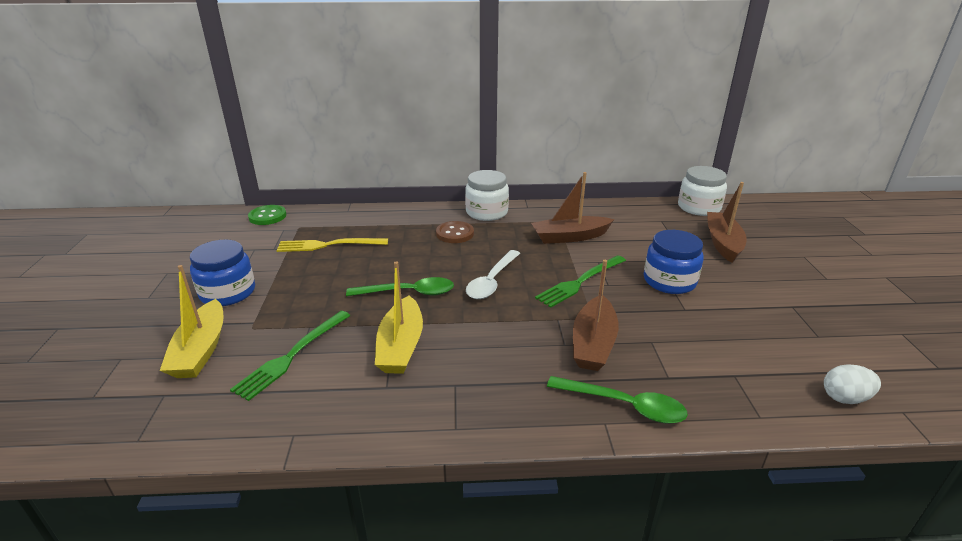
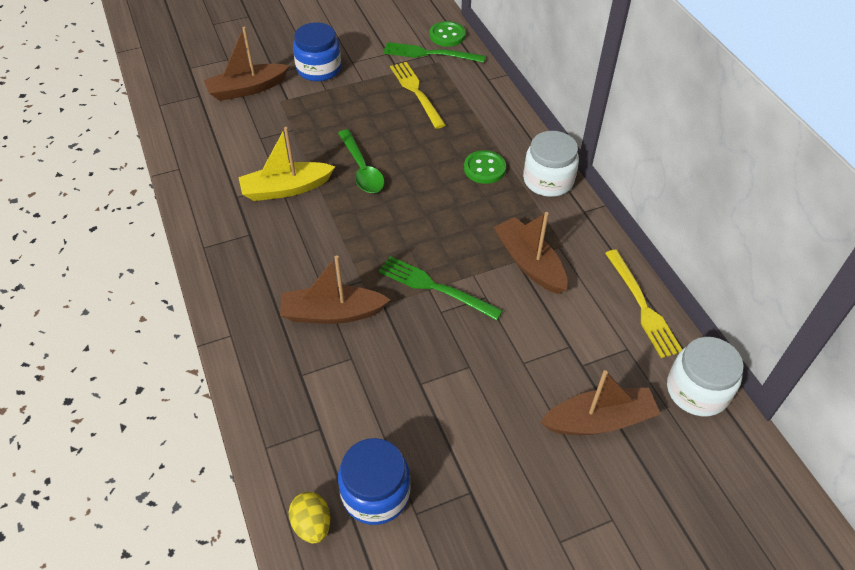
camera: 70 degrees right, 20 degrees up
(201, 350) = (247, 89): yellow boat -> brown boat
(292, 356) = (255, 135): green fork -> green fork (429, 54)
(455, 234) = (484, 168): brown button -> green button
(491, 281) = (405, 219): white spoon -> none
(625, 208) = (642, 306): none -> yellow fork
(625, 405) = (254, 346): green spoon -> none
(669, 281) = (472, 366): blue jar -> blue jar (375, 493)
(845, 398) = (312, 524): white egg -> yellow egg

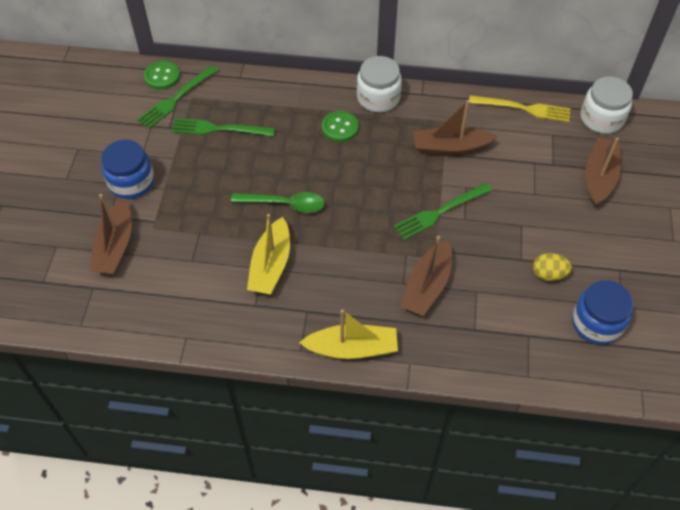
camera: 60 degrees left, 5 degrees up
(224, 283) = (352, 348): none -> yellow boat
(312, 524) = (604, 370): yellow egg -> yellow egg (548, 274)
(416, 92) = (218, 129): yellow fork -> green fork

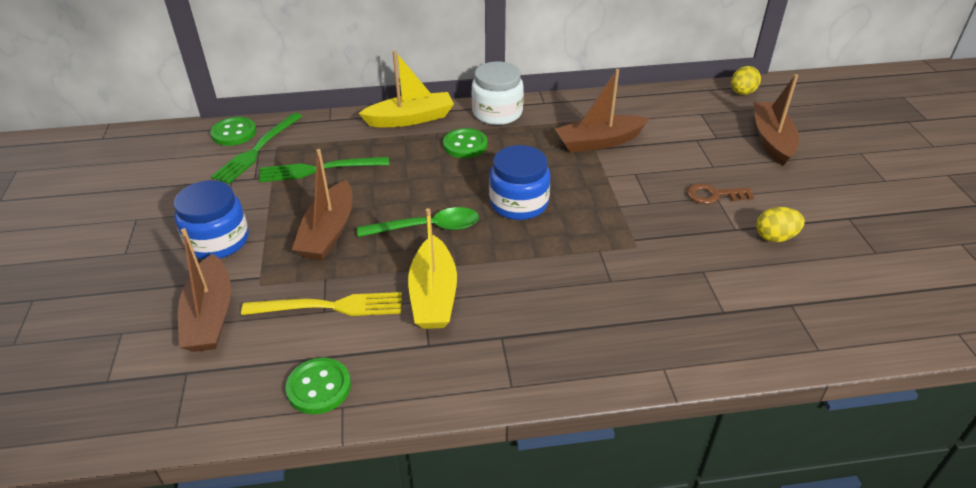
camera: 15 degrees left, 15 degrees down
(174, 320) = (319, 387): none -> green button
(352, 348) = (581, 368): yellow boat -> yellow boat (410, 119)
(427, 286) = (641, 278): brown boat -> brown boat (328, 232)
(440, 212) = (618, 201): green fork -> none
(520, 223) = (714, 195): none -> brown key
(523, 108) = (658, 97): yellow fork -> yellow fork (330, 306)
(596, 323) = (860, 274): blue jar -> blue jar (519, 203)
(601, 118) = (742, 93): white jar -> yellow egg

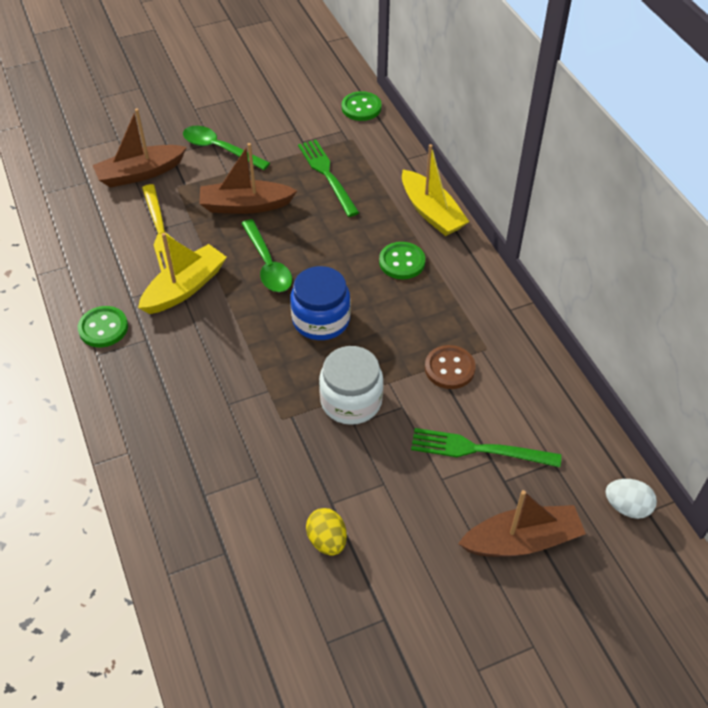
camera: 75 degrees right, 10 degrees up
(218, 241) = (219, 149): blue jar -> green spoon
(257, 150) = (341, 129): green fork -> green fork (478, 449)
(319, 387) = (82, 249): green button -> green button (103, 328)
(433, 295) = (185, 288): yellow boat -> yellow boat turned 150 degrees clockwise
(497, 113) = (471, 274): white jar -> white jar (351, 401)
(599, 142) = (449, 368): brown boat -> brown button
(714, 195) = (385, 481): brown key -> none
(742, 93) = (627, 507): yellow egg -> white egg

